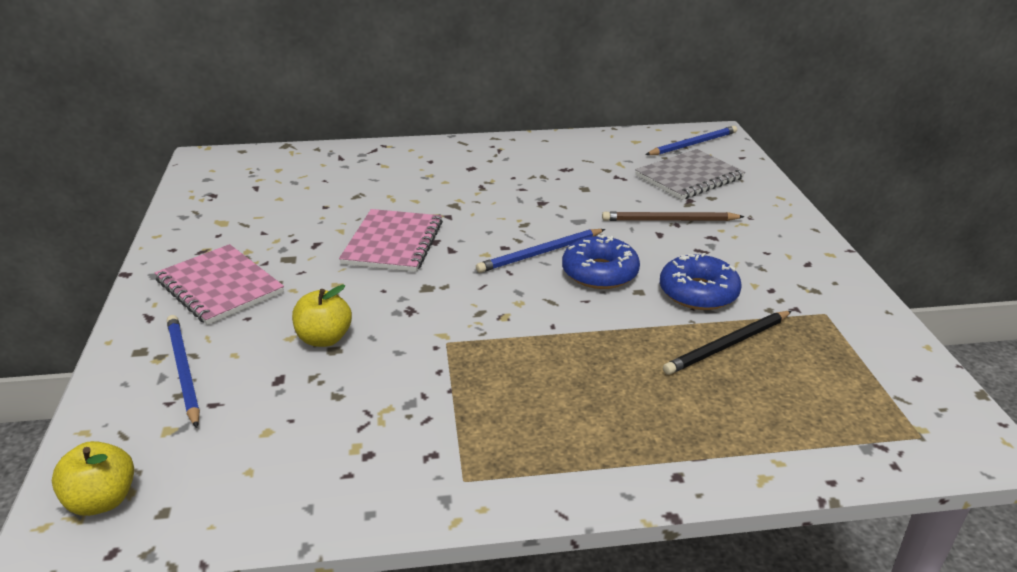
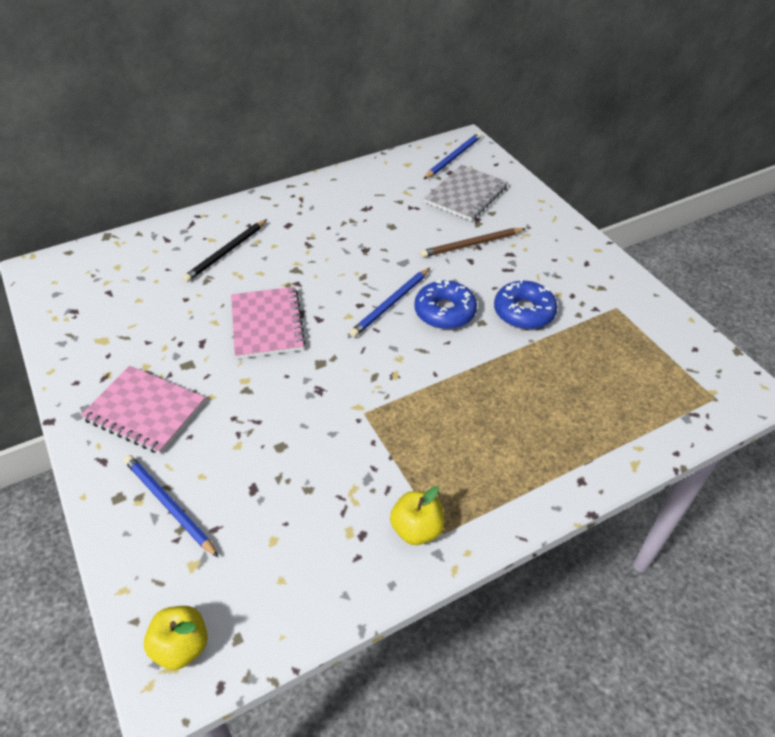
camera: 20 degrees left, 15 degrees up
(324, 339) = (266, 438): yellow apple -> yellow apple (417, 529)
(728, 345) = (565, 356): black pencil -> black pencil (226, 252)

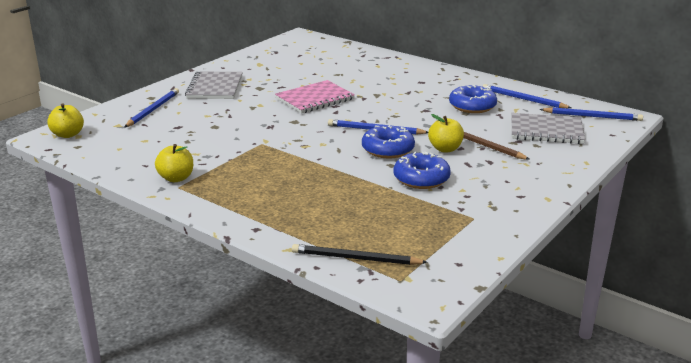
camera: 65 degrees right, 20 degrees down
(145, 411) = (215, 87): pink notebook -> grey notebook
(226, 252) = (370, 72): black pencil -> black pencil (355, 258)
(379, 215) = (472, 106): none -> blue donut
(387, 178) = (523, 99): none -> blue pencil
(467, 271) = (445, 149): none -> yellow apple

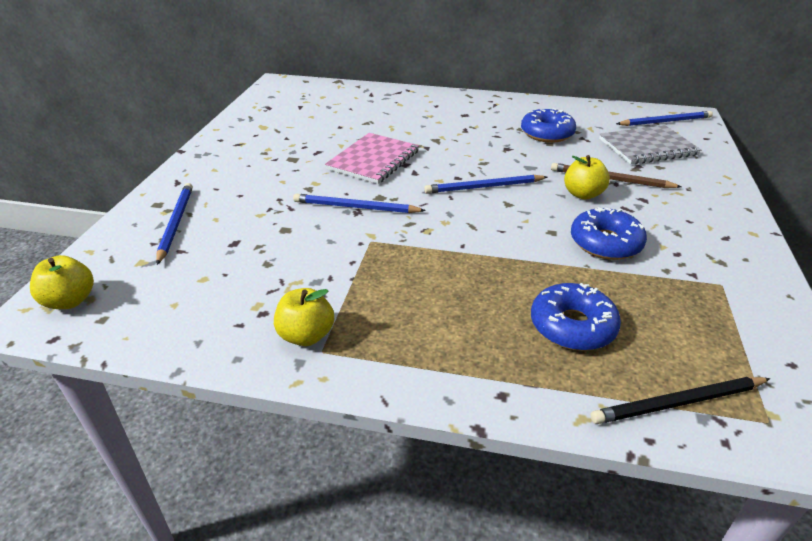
camera: 25 degrees left, 10 degrees up
(215, 87) = (235, 170): grey notebook -> none
(388, 149) = (525, 211): blue donut -> blue donut (572, 326)
(523, 99) = (583, 115): blue pencil -> blue pencil (355, 207)

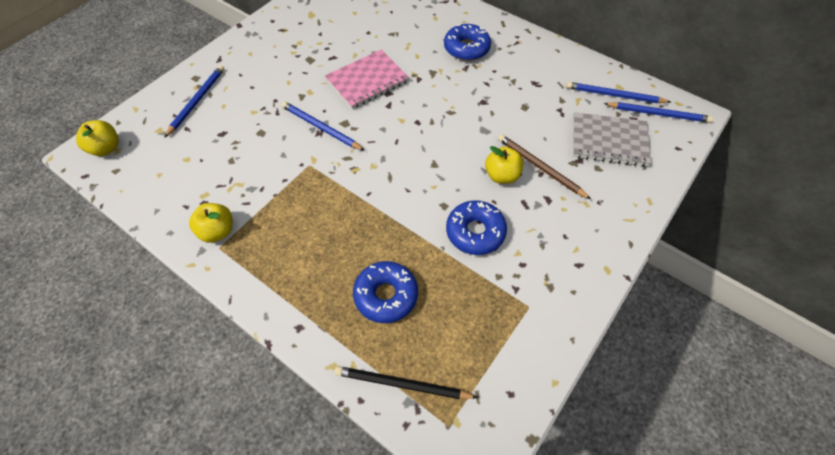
camera: 25 degrees right, 20 degrees up
(484, 187) = (429, 140): blue pencil -> blue pencil (614, 95)
(547, 133) = (532, 94): blue donut -> blue donut (466, 48)

